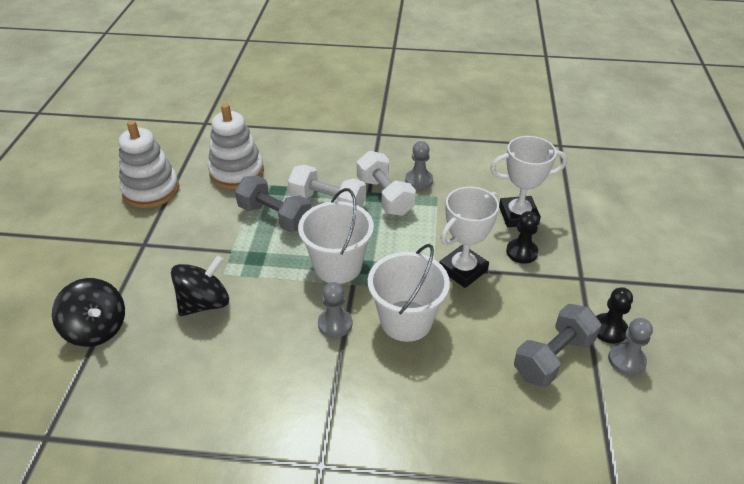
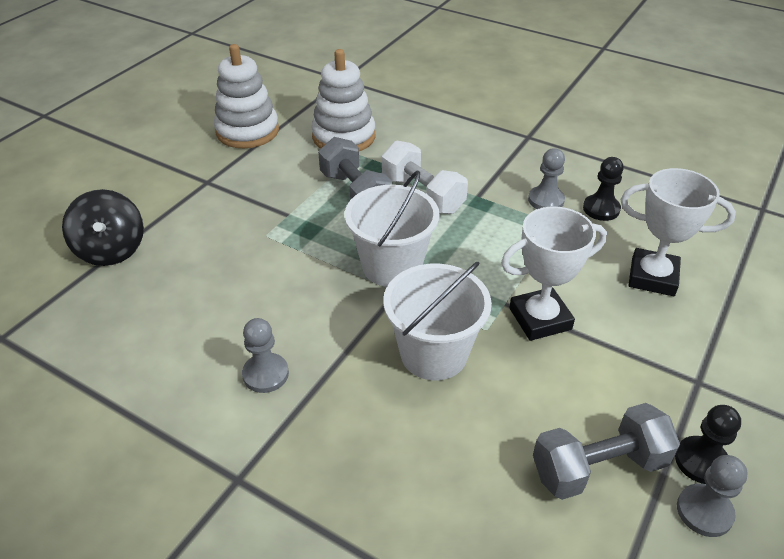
camera: 25 degrees right, 0 degrees up
(204, 303) = (227, 259): black spinning top -> none
(335, 324) = (349, 328): grey pawn -> grey pawn (265, 374)
(385, 196) = (493, 206): white dumbbell -> none
(521, 252) = (631, 322): black pawn -> black pawn (601, 209)

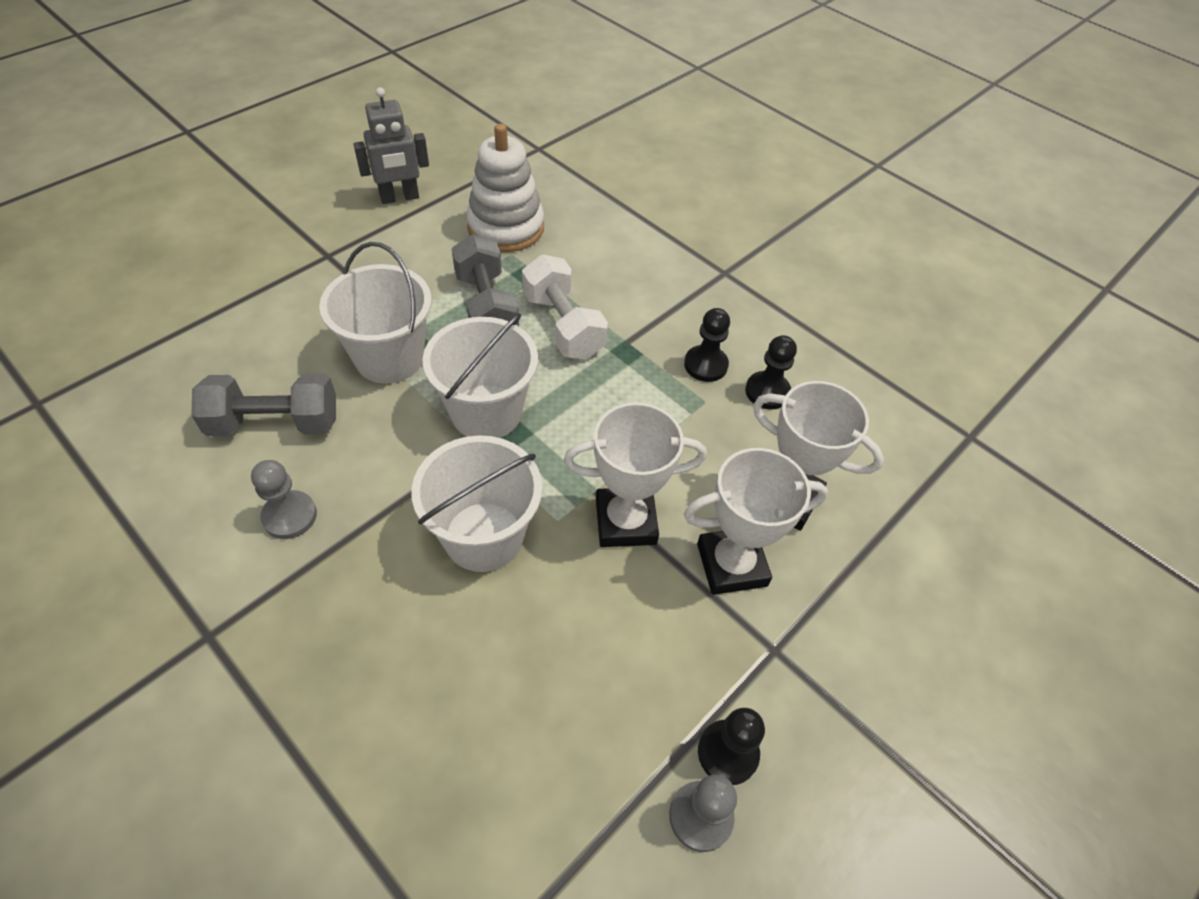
camera: 10 degrees right, 10 degrees up
(111, 250) = (190, 321): black spinning top -> none
(247, 131) = (399, 198): white stacking toy -> grey robot
(294, 244) = (389, 358): none -> white bucket
(546, 200) = (705, 365): grey pawn -> black pawn
(598, 467) = (605, 727): grey dumbbell -> grey dumbbell (275, 423)
(635, 330) = (731, 564): none -> white trophy

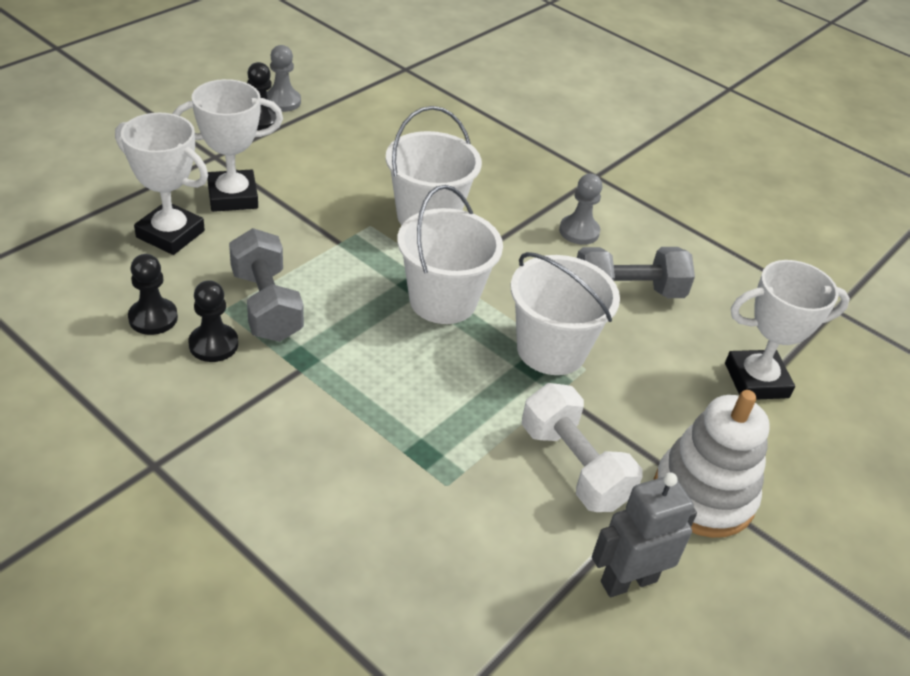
camera: 175 degrees right, 10 degrees down
(486, 306) = (464, 408): grey dumbbell -> grey dumbbell (266, 305)
(506, 228) = (461, 530): white stacking toy -> white stacking toy (703, 495)
(563, 325) = (373, 387): white dumbbell -> white dumbbell (573, 466)
(625, 522) = (314, 222): white trophy -> white trophy (756, 380)

